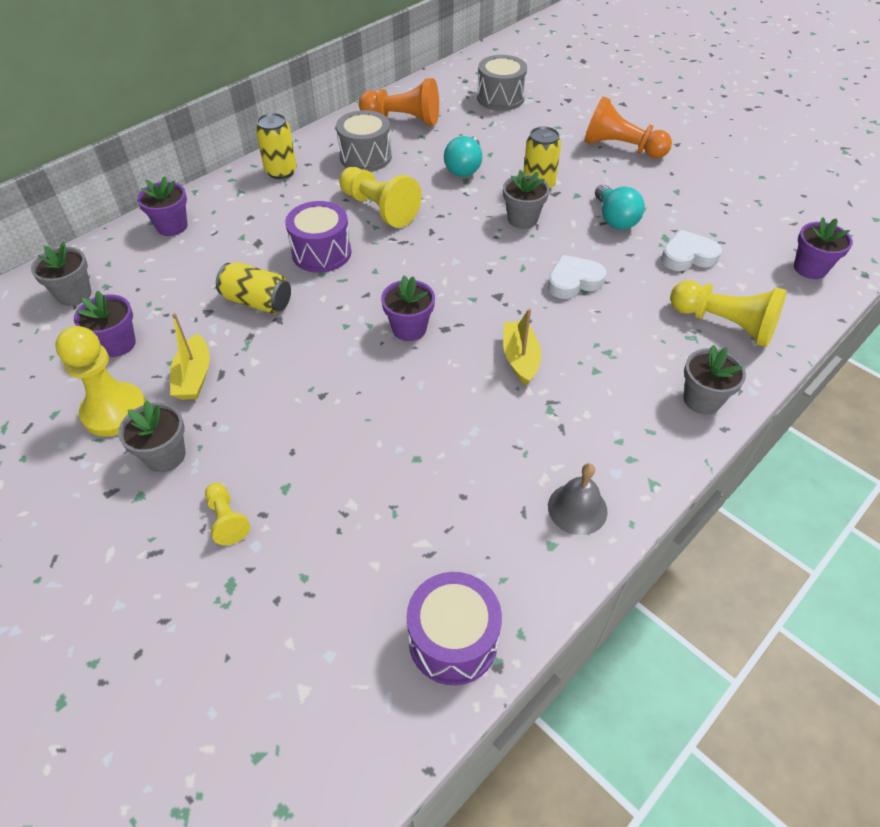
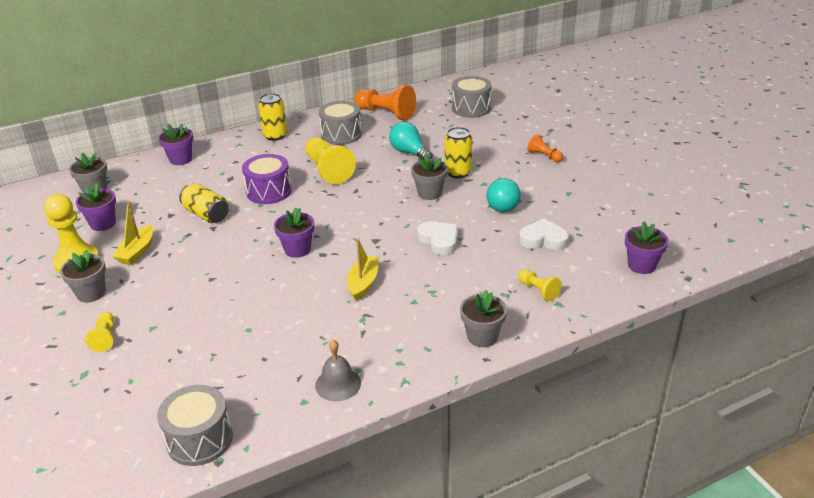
camera: 20 degrees right, 15 degrees down
(453, 640) = (199, 439): purple drum -> grey drum
(464, 168) = (409, 152): turquoise light bulb -> turquoise light bulb turned 105 degrees clockwise
(573, 281) = (439, 241): white heart -> white heart turned 60 degrees clockwise
(621, 148) = (544, 156): orange pawn -> orange pawn, size x0.53
(724, 324) = (538, 290): yellow pawn -> yellow pawn, size x0.53

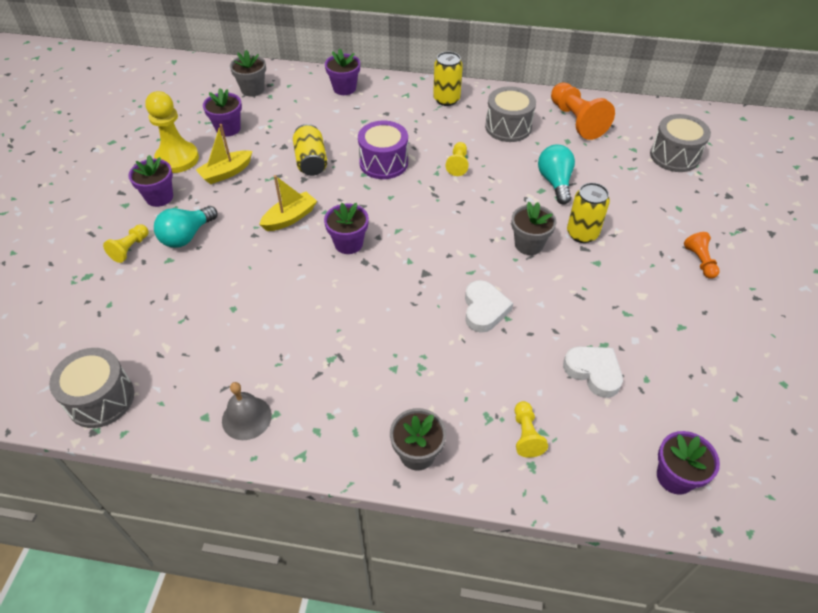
camera: 35 degrees right, 15 degrees up
(91, 293) = (159, 197): grey flower pot -> purple flower pot
(328, 170) = (458, 164): yellow pawn -> yellow pawn, size x0.53
(363, 283) = (369, 317): yellow boat -> yellow boat (290, 218)
(502, 204) = (591, 301): turquoise light bulb -> turquoise light bulb (187, 236)

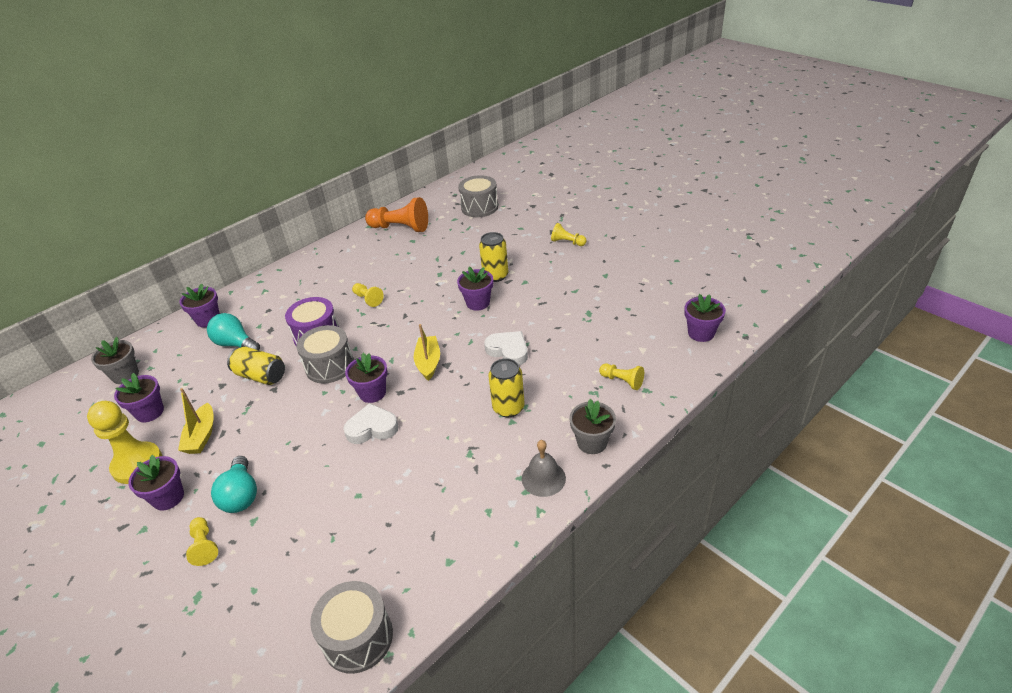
camera: 50 degrees left, 10 degrees down
(246, 418) = (475, 532): grey bell -> grey bell (543, 478)
(290, 218) = (305, 416): yellow boat -> yellow boat (428, 362)
(446, 99) = (298, 273): yellow can -> yellow can (508, 408)
(508, 127) = (365, 259): grey drum -> grey drum (330, 366)
(529, 244) = (478, 303): grey flower pot -> purple flower pot
(555, 182) = (440, 264): turquoise light bulb -> turquoise light bulb (236, 344)
(593, 372) = (603, 327): white heart -> white heart (372, 428)
(700, 261) = (567, 242): orange pawn -> yellow pawn

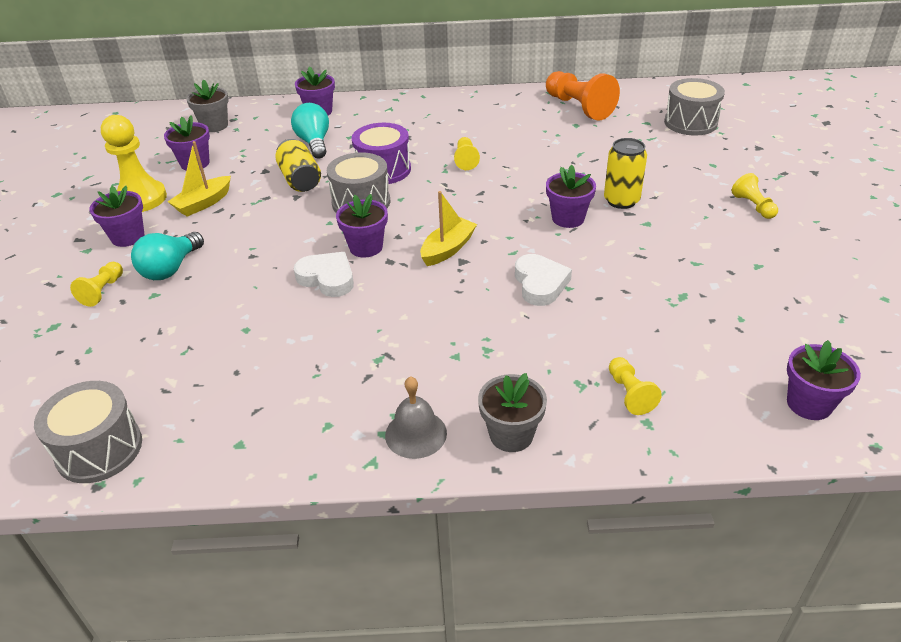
camera: 40 degrees right, 0 degrees up
(508, 408) = (469, 340): yellow can -> none

